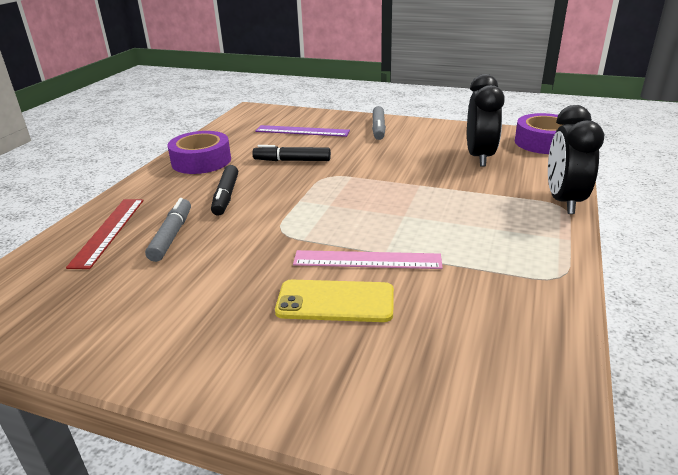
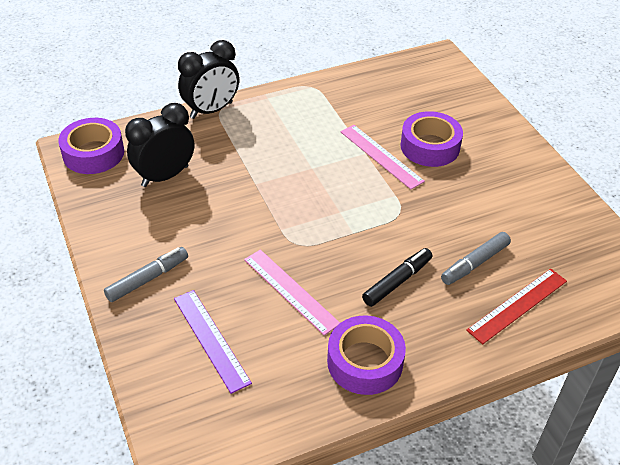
camera: 135 degrees left, 15 degrees up
(292, 160) = (291, 291): black marker -> pink ruler
(335, 301) = (430, 146): yellow phone -> purple tape

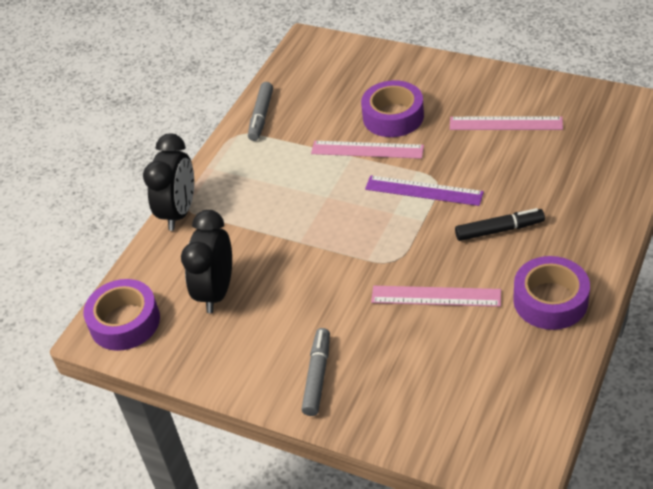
camera: 35 degrees left, 0 degrees up
(211, 339) = (427, 376): purple ruler -> purple ruler (423, 191)
(397, 281) = (499, 230): black marker -> black marker turned 75 degrees clockwise
(474, 263) = (532, 177): grey marker -> grey marker (261, 116)
(507, 210) = (505, 124): none -> pink ruler
(518, 305) = (595, 183): red ruler -> none

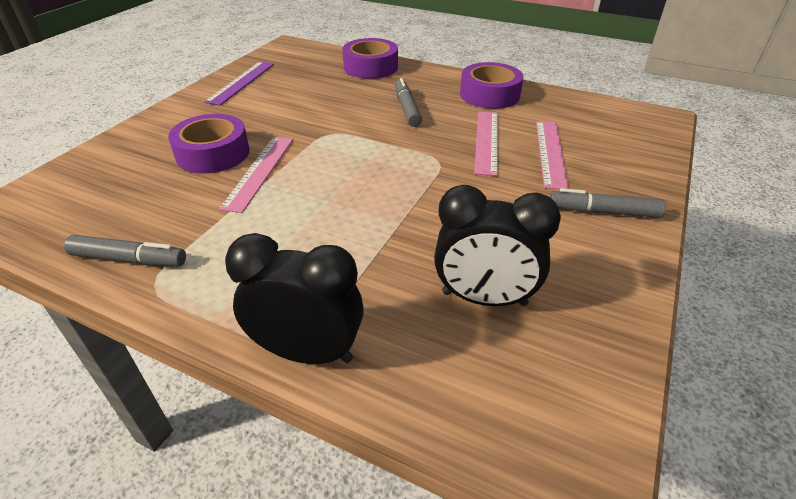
camera: 95 degrees left, 5 degrees down
(125, 322) = (555, 415): purple tape -> purple tape (370, 67)
(423, 191) = (342, 141): purple ruler -> purple ruler (241, 82)
(499, 230) = (407, 108): black marker -> grey marker
(505, 124) = (268, 97): pink ruler -> pink ruler (550, 153)

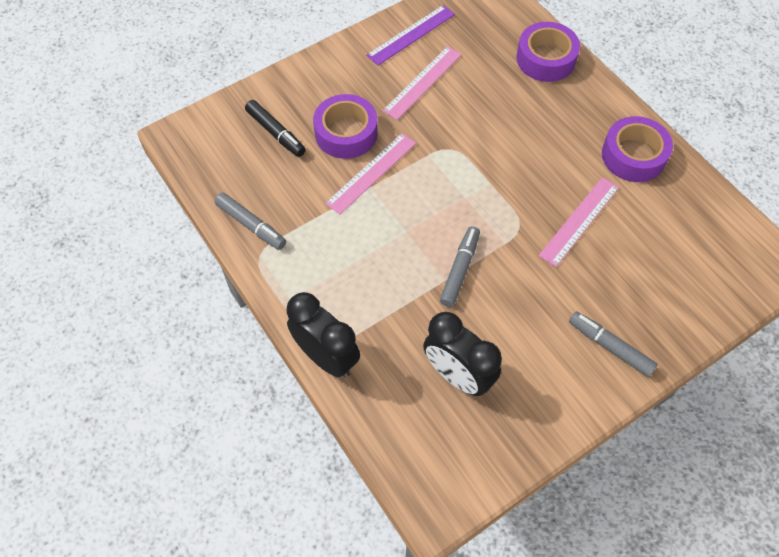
camera: 30 degrees right, 20 degrees up
(128, 176) = (275, 133): none -> black marker
(407, 108) = (539, 142): grey marker -> grey marker (460, 270)
(550, 153) = (624, 262): pink ruler -> pink ruler (423, 82)

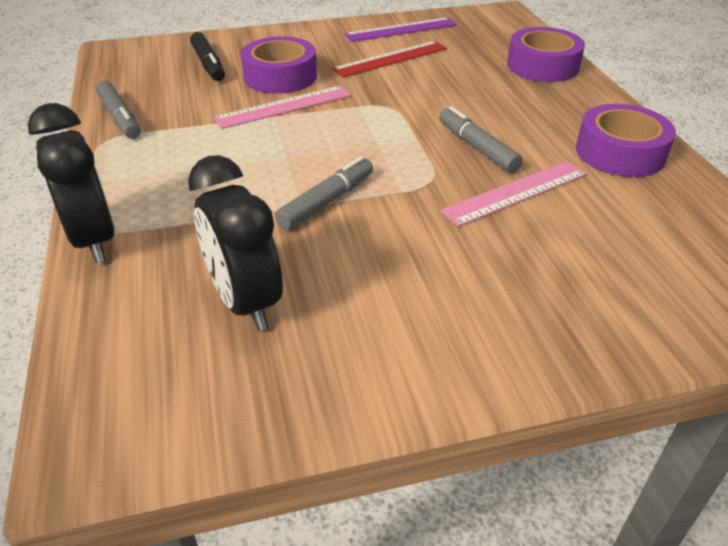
camera: 20 degrees right, 20 degrees down
(423, 82) = (391, 59): pink ruler -> red ruler
(610, 346) = (495, 329): grey marker -> grey marker (477, 147)

